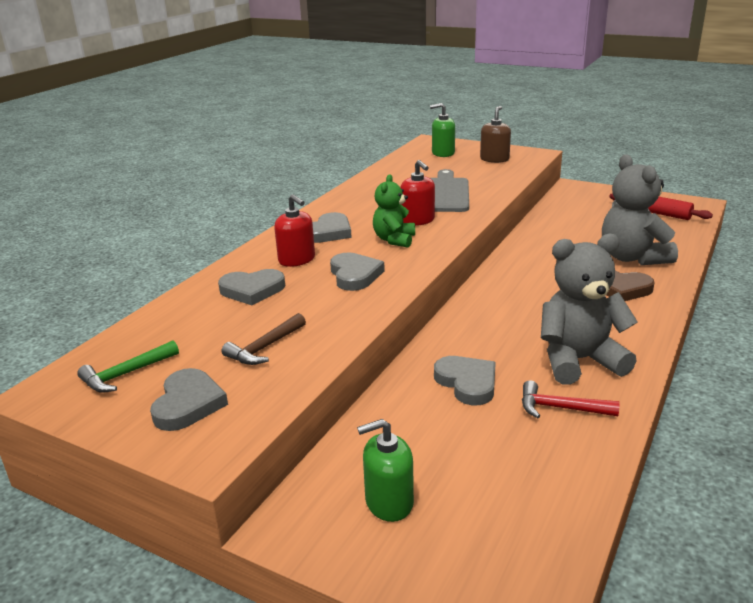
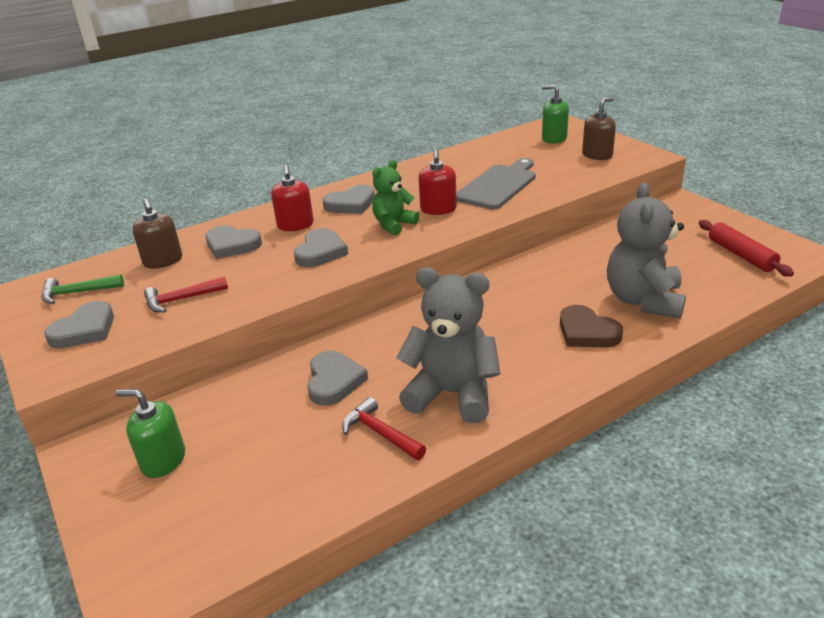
camera: 30 degrees right, 5 degrees up
(192, 321) = (163, 261): none -> brown soap dispenser
(265, 347) = (182, 299): brown hammer -> red hammer

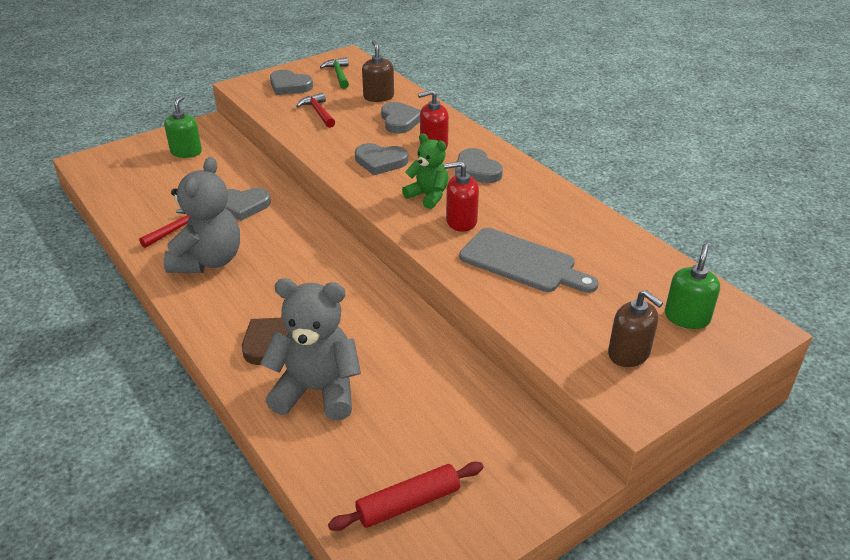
camera: 85 degrees right, 5 degrees up
(163, 261) = (378, 97): brown soap dispenser -> brown soap dispenser turned 105 degrees clockwise
(232, 245) = (400, 121): grey heart -> grey heart turned 150 degrees clockwise

